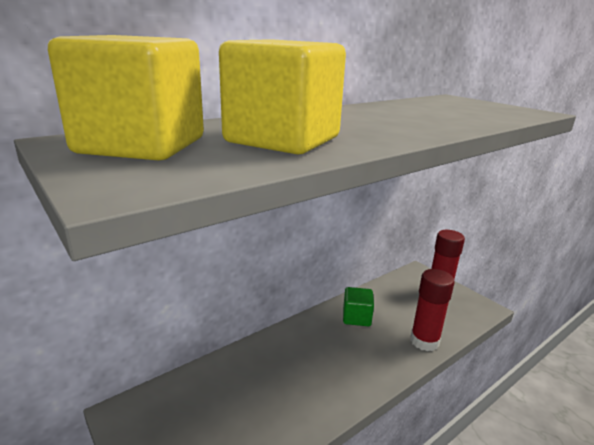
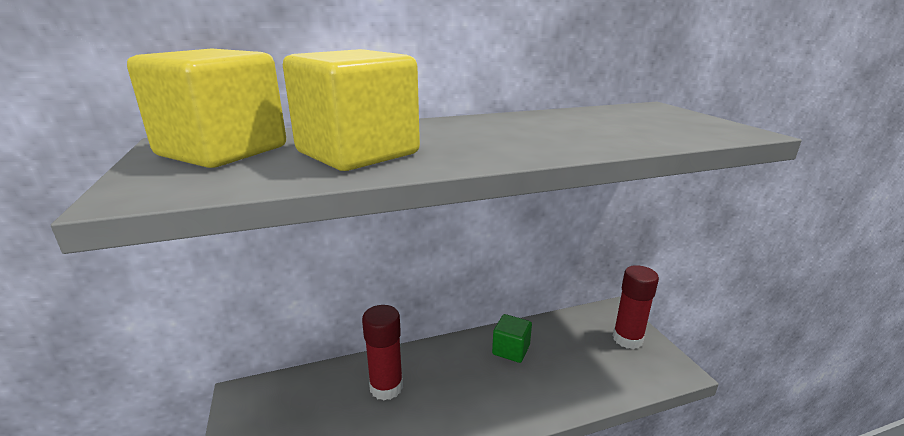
camera: 20 degrees right, 0 degrees up
(424, 341) = (576, 394): red glue stick -> red glue stick (386, 387)

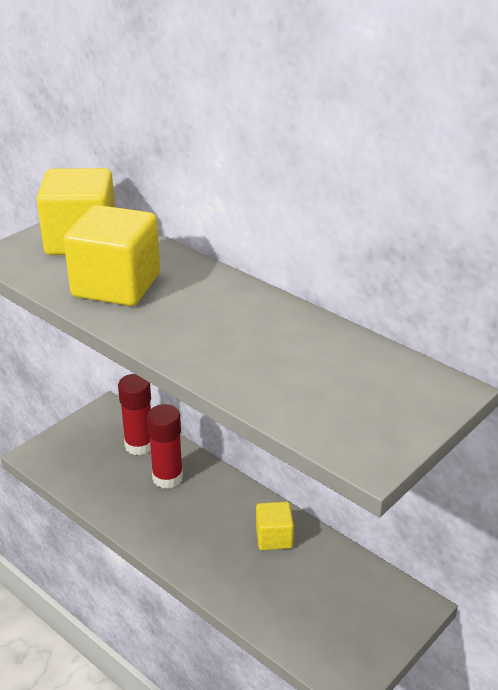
camera: 60 degrees right, 10 degrees up
(511, 350) = (274, 537): green cube -> yellow cube
(627, 339) = (369, 627): red glue stick -> red glue stick (139, 445)

